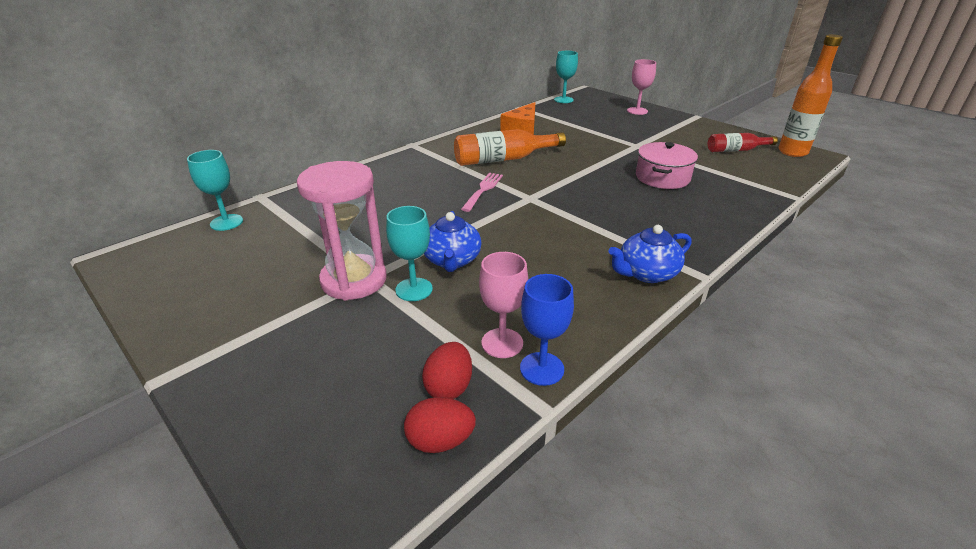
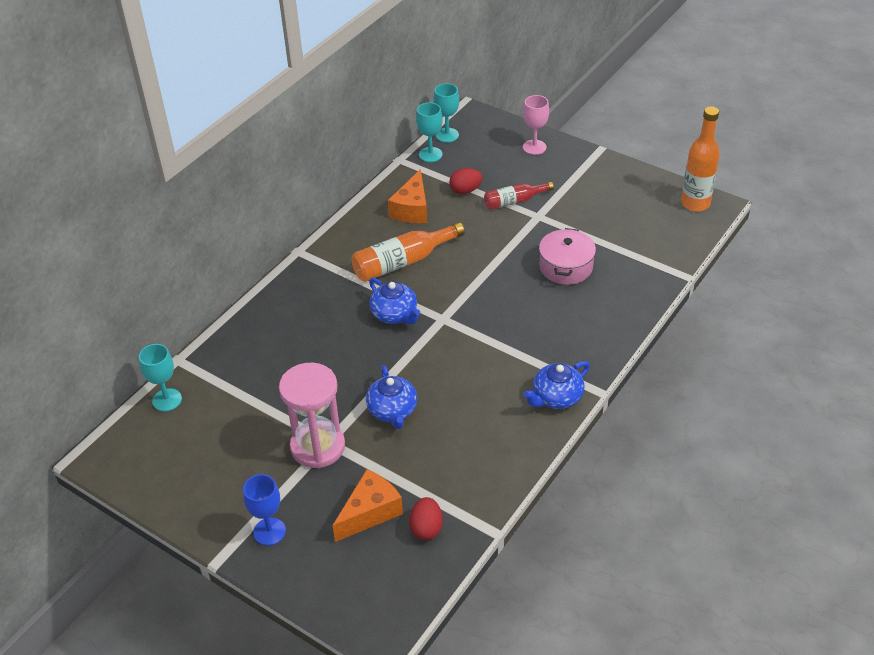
camera: 10 degrees left, 10 degrees up
(382, 356) = (370, 512): none -> orange cheese
(414, 289) = (371, 447): turquoise goblet -> turquoise goblet (430, 154)
(440, 441) = (432, 567): red egg -> red egg (465, 190)
(483, 190) = (395, 314): pink fork -> blue teapot
(502, 343) = (454, 486): pink goblet -> none
(542, 369) = (487, 502): blue goblet -> blue goblet (269, 531)
(736, 150) = (639, 209): red bottle -> red bottle (514, 201)

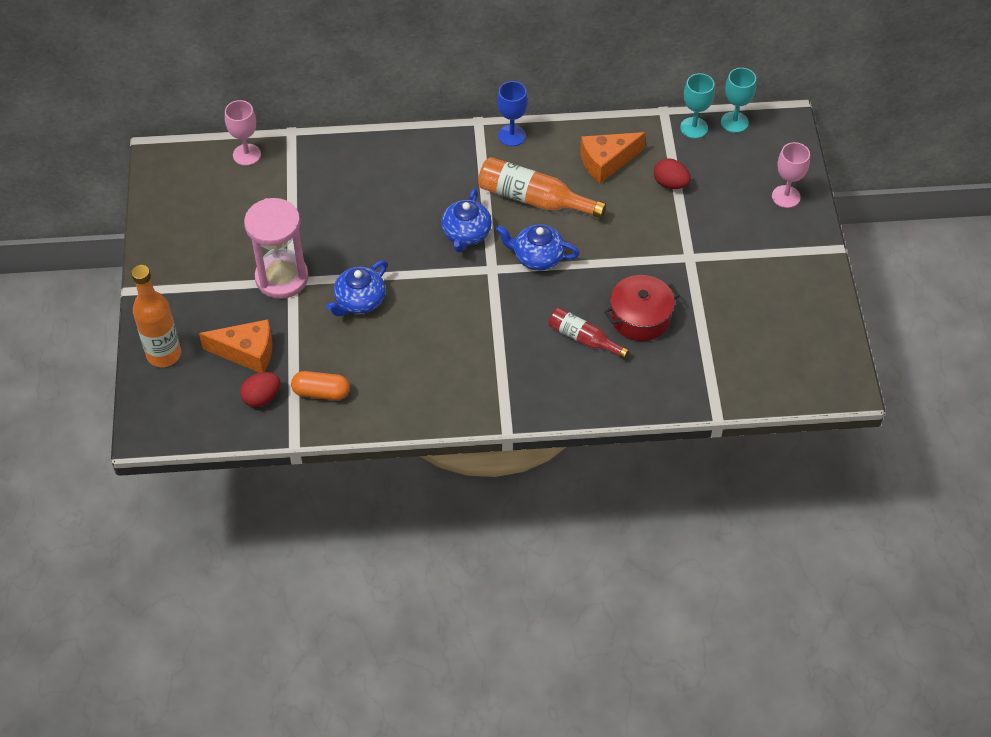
camera: 50 degrees right, 10 degrees up
(167, 400) = (246, 155): turquoise goblet -> pink goblet
(269, 531) = (179, 303): blue goblet -> blue goblet (512, 135)
(459, 485) = (321, 392): none -> orange capsule
(514, 201) = (692, 228): red bottle -> red bottle (583, 338)
(556, 397) = (472, 402): blue teapot -> blue teapot (537, 257)
(566, 267) = (640, 317): pink pot -> red pot
(695, 204) = (831, 368): orange bottle -> orange bottle (164, 354)

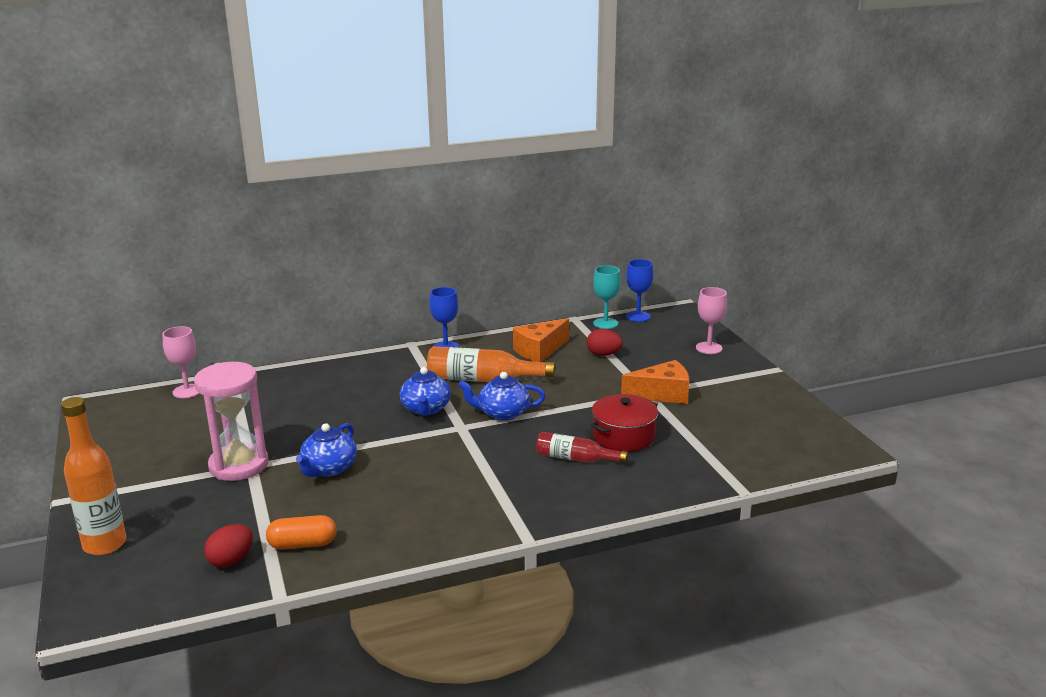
camera: 15 degrees left, 30 degrees down
(247, 352) = (207, 527): orange cheese -> orange cheese (662, 394)
(734, 122) = (638, 316): turquoise goblet -> blue goblet

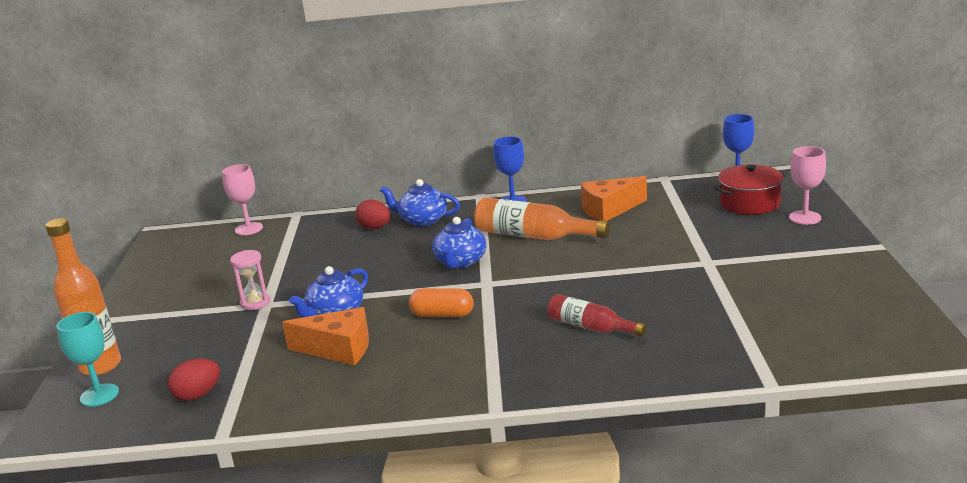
camera: 20 degrees right, 0 degrees up
(239, 465) = (255, 303): pink hourglass -> pink hourglass, size x0.51
(303, 544) = (270, 387): orange capsule -> orange capsule (442, 315)
(502, 413) = (536, 272): blue teapot -> blue teapot (422, 220)
(603, 354) = (678, 218): red egg -> red egg (375, 228)
(605, 323) = (696, 185): turquoise goblet -> turquoise goblet (99, 395)
(624, 436) = (657, 308): red pot -> red pot (749, 203)
(662, 394) = (724, 265): orange cheese -> orange cheese (338, 349)

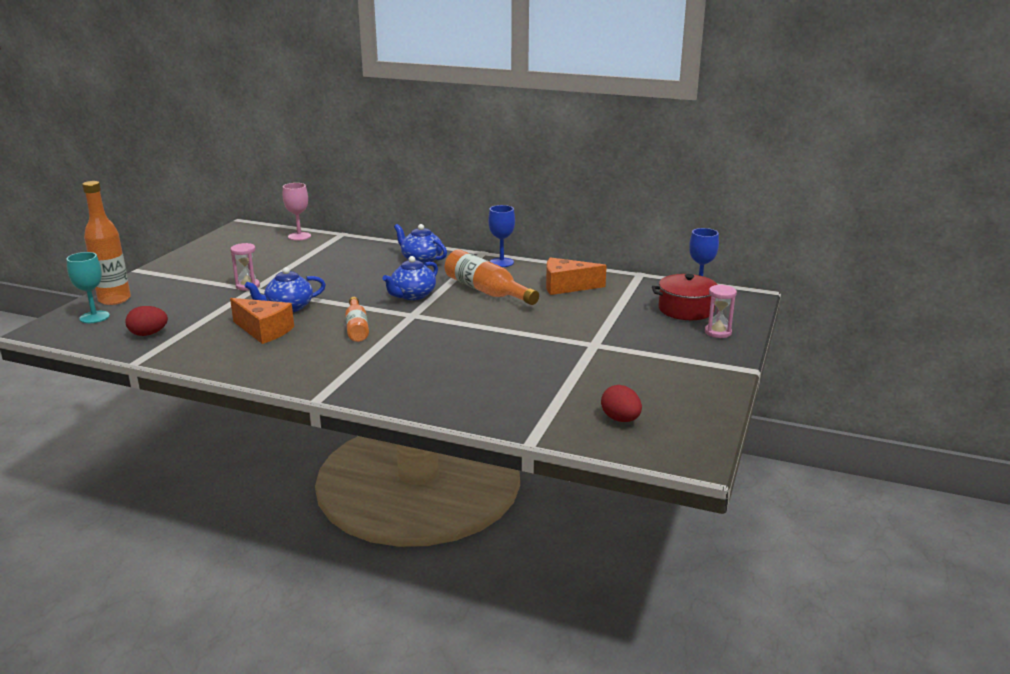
camera: 20 degrees right, 0 degrees up
(375, 228) = (382, 256): red egg -> red egg (620, 419)
(442, 315) = (357, 328): orange capsule -> orange bottle
(591, 327) = (448, 365): red bottle -> none
(805, 218) = (718, 332): pink goblet -> pink hourglass

